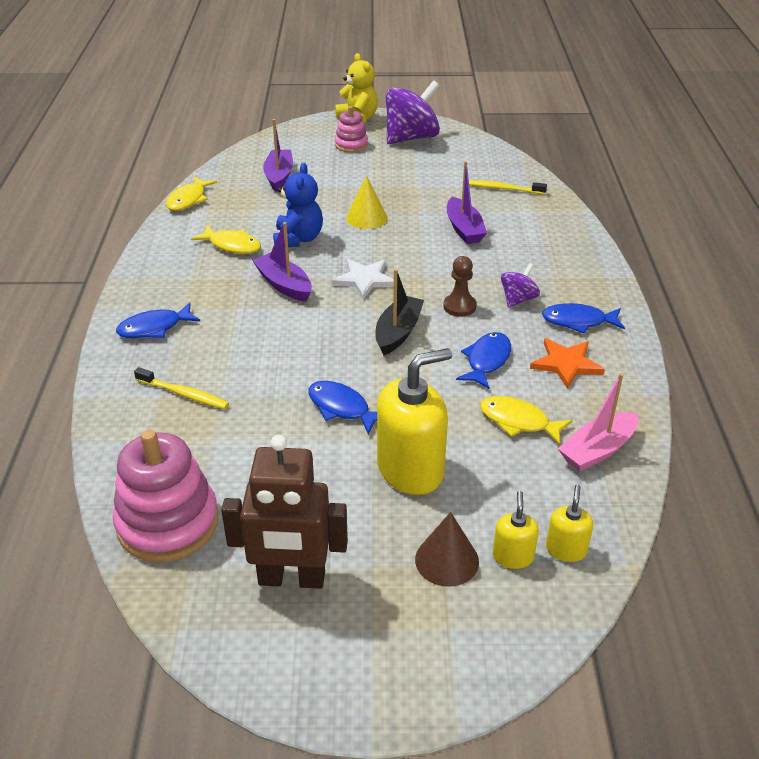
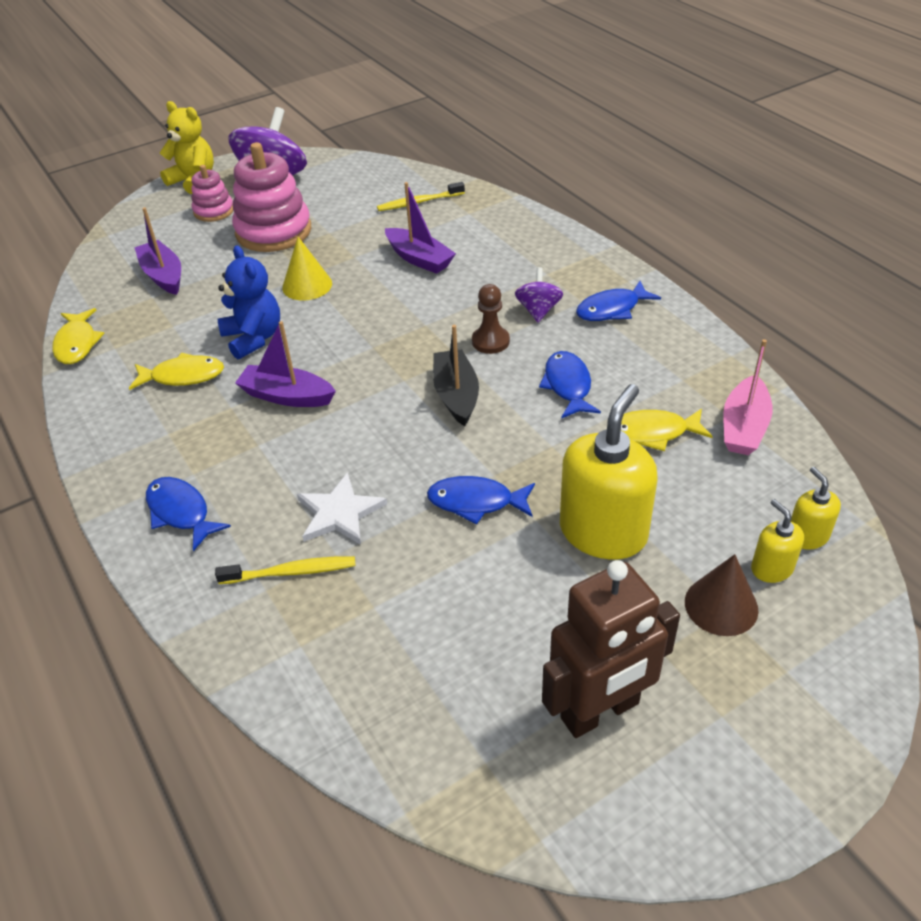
camera: 30 degrees left, 5 degrees up
(154, 328) = (181, 512): blue fish -> blue fish turned 105 degrees clockwise
(168, 523) = (414, 728): pink stacking toy -> pink stacking toy (273, 231)
(364, 280) = (369, 353): white star -> white star (340, 513)
(566, 364) = (640, 356): orange star -> none

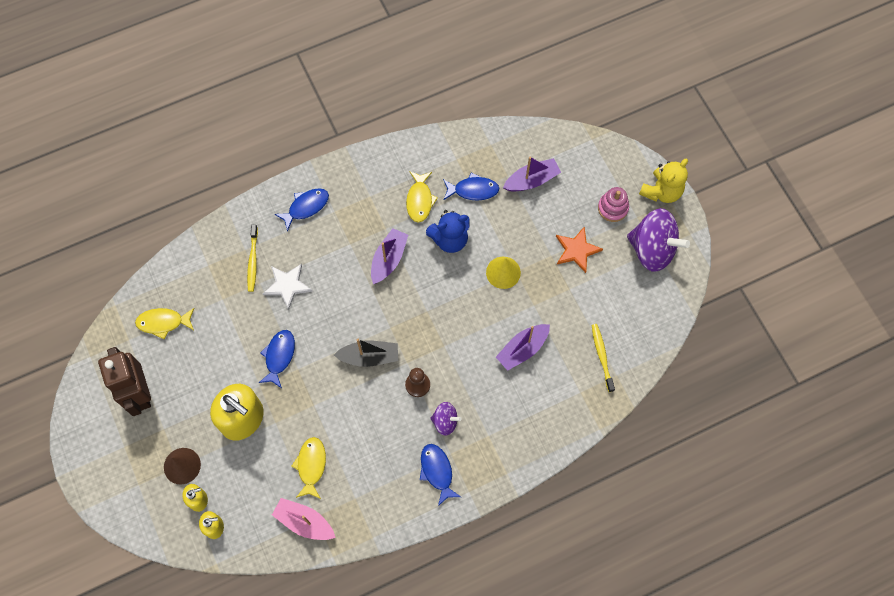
camera: 95 degrees right, 25 degrees up
(77, 343) = (464, 137): yellow fish -> yellow fish (163, 322)
(273, 231) = (577, 250): pink stacking toy -> orange star
(568, 385) = (364, 425): blue fish -> blue fish (473, 190)

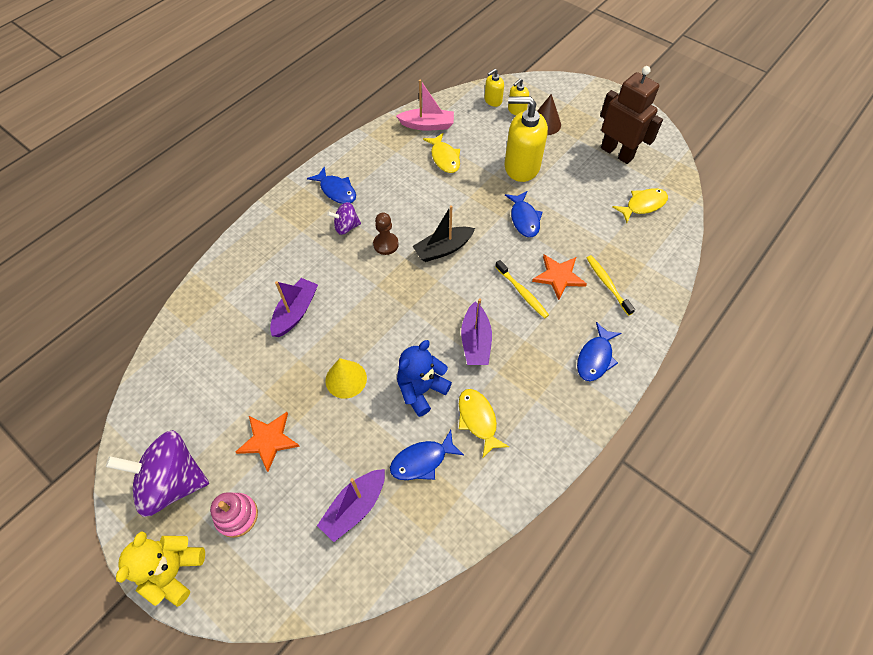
camera: 155 degrees right, 10 degrees down
(287, 285) = (558, 276): white star -> orange star
(602, 356) = (208, 338): yellow toothbrush -> yellow toothbrush (522, 292)

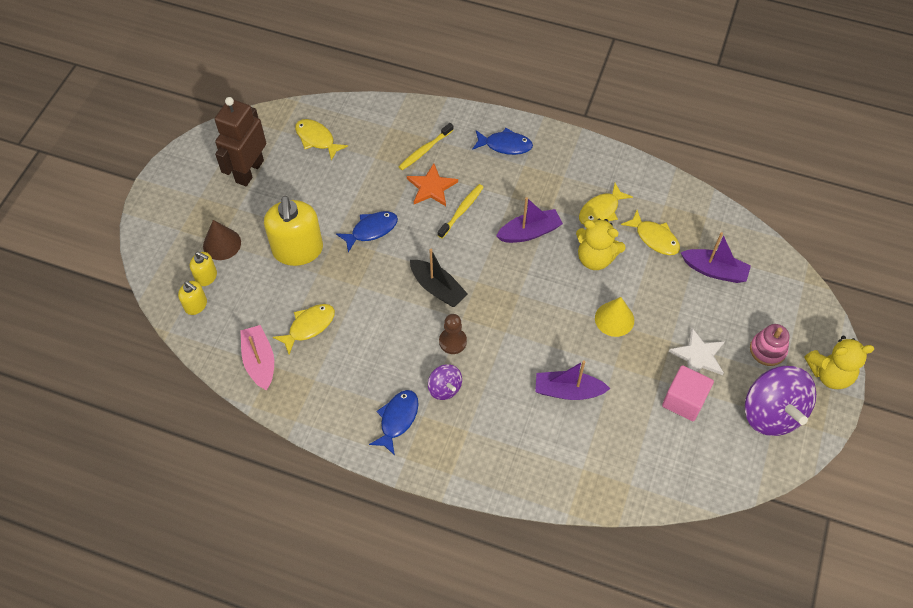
camera: 110 degrees left, 0 degrees up
(232, 404) = (684, 400): none -> pink cube
(268, 440) = (698, 356): orange star -> white star
(421, 390) = (595, 258): blue teddy bear -> yellow teddy bear
(422, 460) = (654, 238): blue fish -> yellow fish

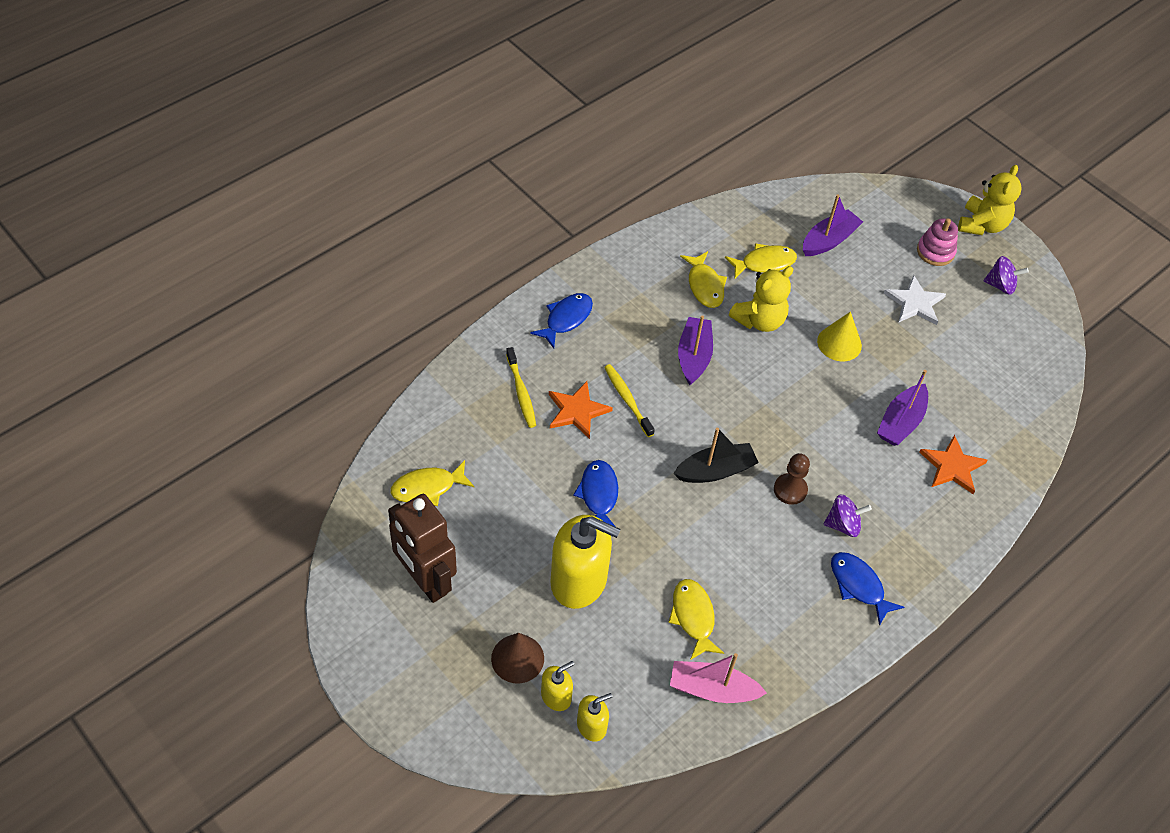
camera: 65 degrees left, 5 degrees down
(550, 443) = (952, 466): none -> orange star
(684, 400) = (957, 339): pink cube -> none
(771, 412) = (1000, 285): purple spinning top -> purple spinning top, size x0.50

